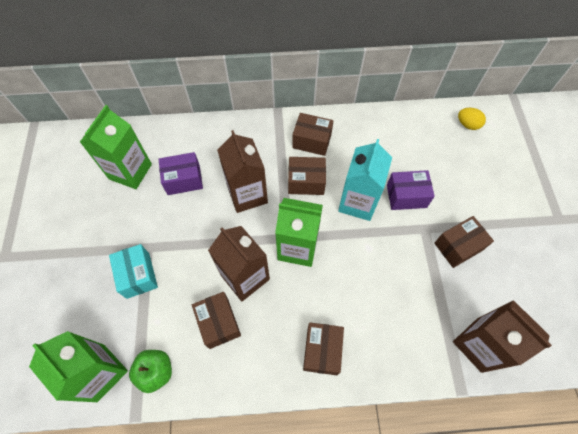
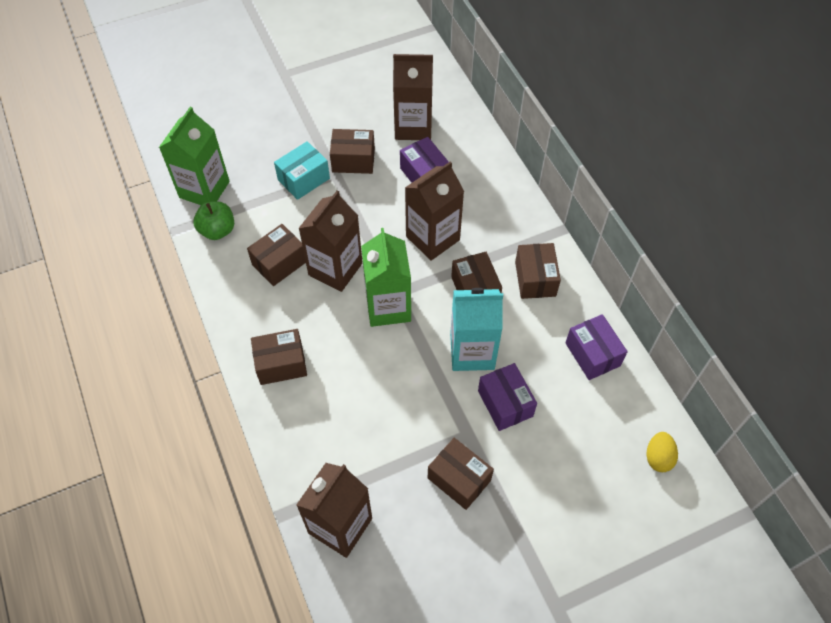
camera: 70 degrees right, 5 degrees down
(130, 171) = (413, 126): green carton -> brown carton
(139, 228) = (353, 160): none -> brown box
(384, 130) = (592, 354): none -> purple box

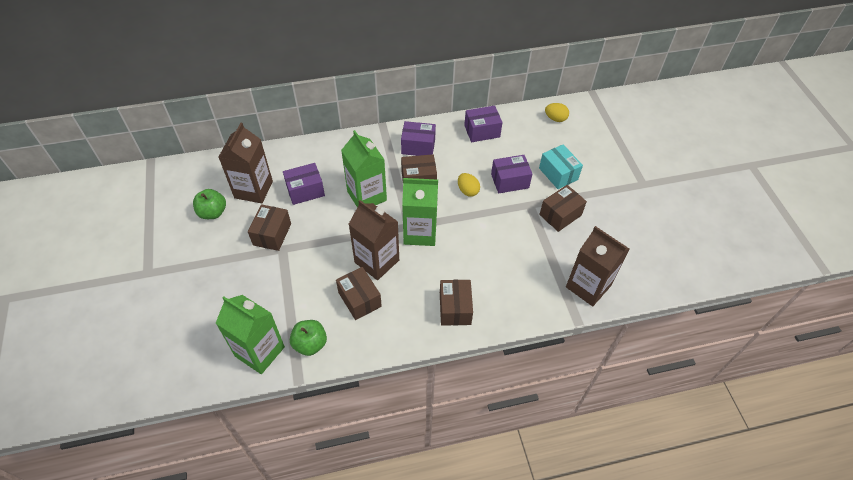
camera: 80 degrees left, 5 degrees down
(304, 179) = (278, 272): turquoise box -> turquoise box (558, 174)
(371, 101) = (213, 212): none -> green apple
(432, 238) = (367, 196): brown carton -> green carton
(472, 351) = (467, 191): turquoise carton -> yellow egg
(535, 279) = (418, 146): brown box -> purple box

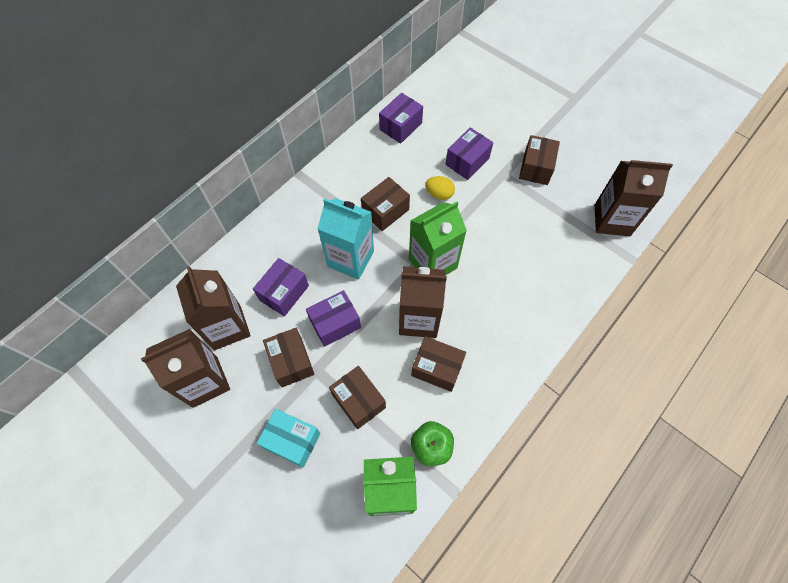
camera: 35 degrees left, 10 degrees up
(213, 212) = (205, 381): green apple -> brown carton
(367, 196) = (350, 259): green carton -> turquoise carton
(418, 146) = (355, 177): purple box -> purple box (335, 323)
(455, 308) = (526, 316): brown box -> brown box (358, 401)
(555, 119) = (454, 76): yellow egg -> none
(558, 174) = (501, 129): turquoise box -> turquoise box (292, 440)

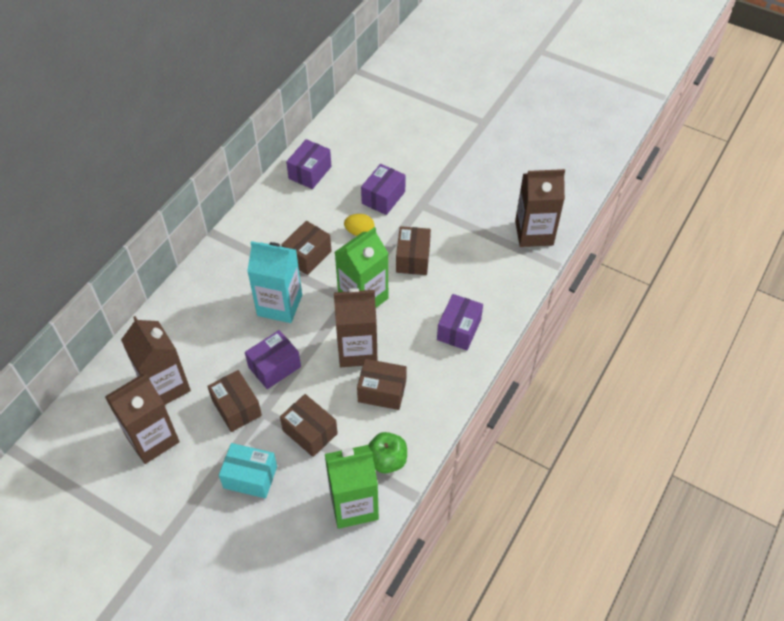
camera: 10 degrees left, 10 degrees down
(284, 293) = (217, 346): purple box -> purple box (459, 329)
(536, 168) = (453, 194): brown box -> brown box (413, 259)

